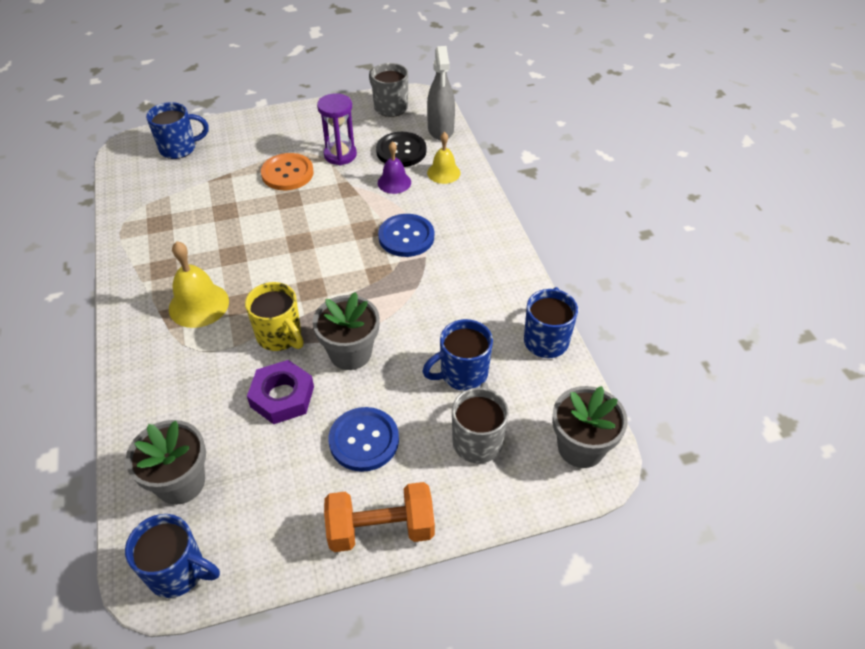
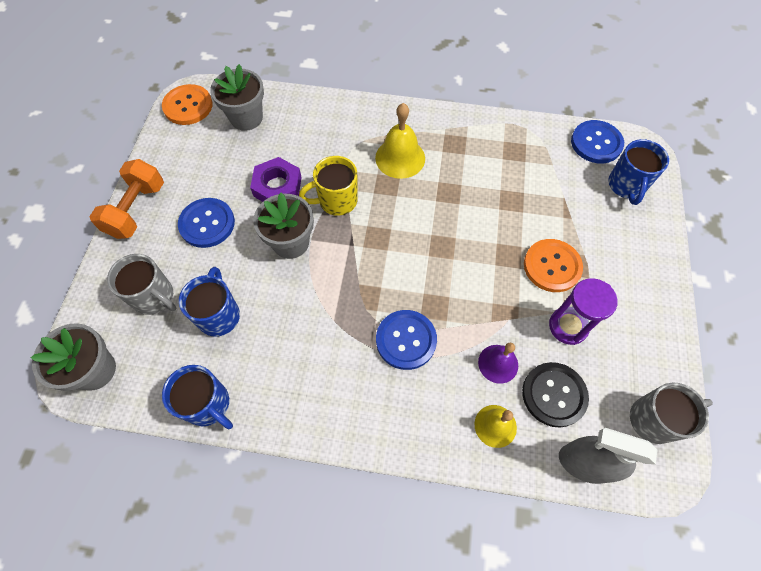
camera: 115 degrees right, 15 degrees up
(130, 174) = (596, 143): none -> blue button
(178, 572) = (188, 106): blue mug -> orange button

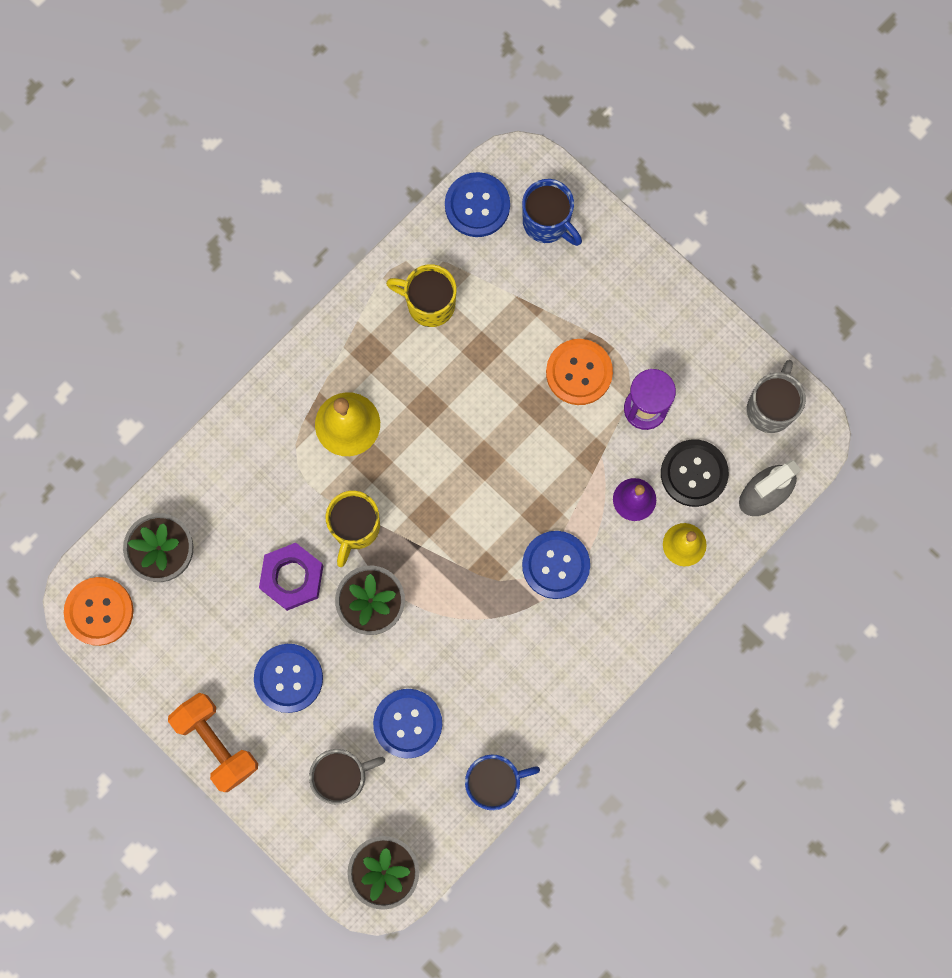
camera: 55 degrees left, 15 degrees up
(219, 315) = (408, 723): blue mug -> blue button
(513, 155) = (429, 304): none -> yellow mug

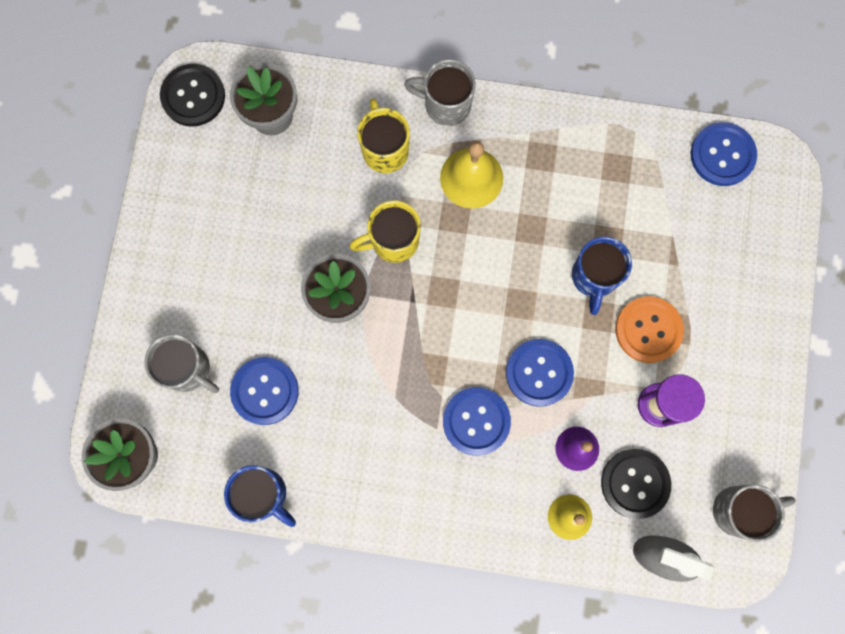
camera: 55 degrees right, 0 degrees up
(99, 611) = (193, 96): orange button -> black button
(216, 743) = (150, 253): orange dumbbell -> none
(267, 400) = (446, 105): none -> grey mug
(288, 678) = (238, 273): blue button -> blue button (539, 373)
(292, 577) = (319, 220): purple nut -> none
(429, 304) = (614, 173): yellow mug -> yellow mug (385, 150)
(547, 223) = (751, 219): blue mug -> blue mug (594, 277)

